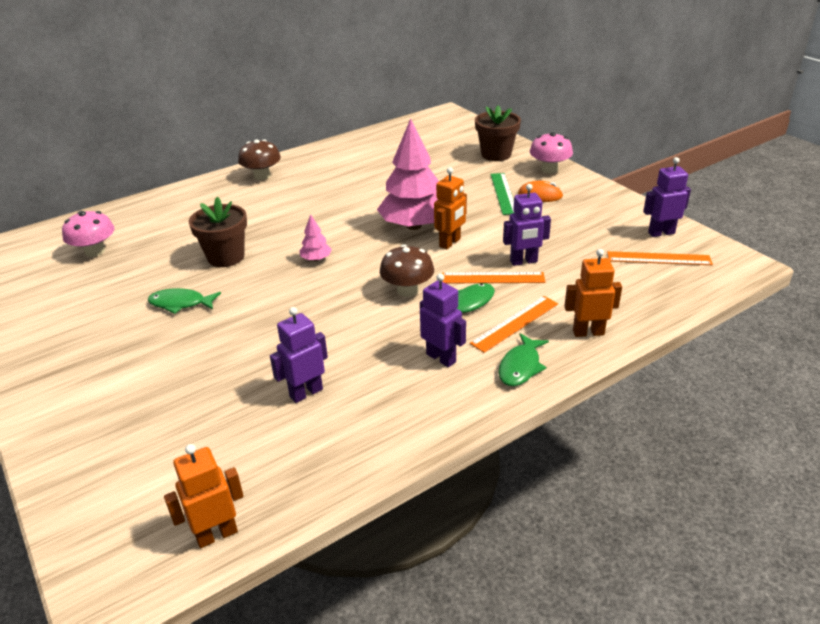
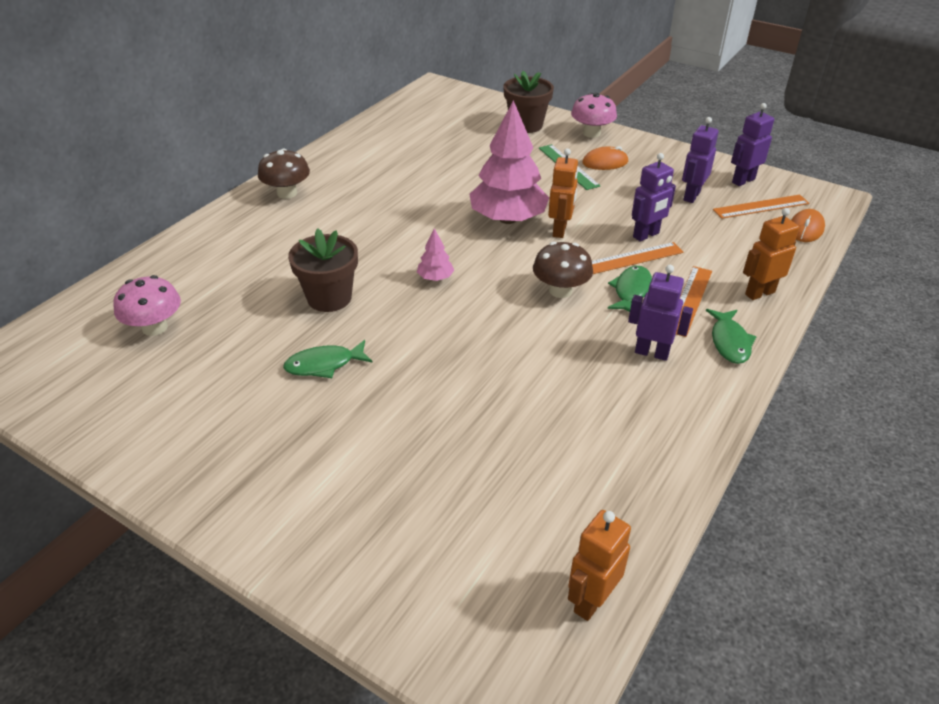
camera: 25 degrees left, 5 degrees up
(306, 393) = (551, 426): purple robot -> purple robot (691, 196)
(688, 287) = (806, 229): none -> orange mouse

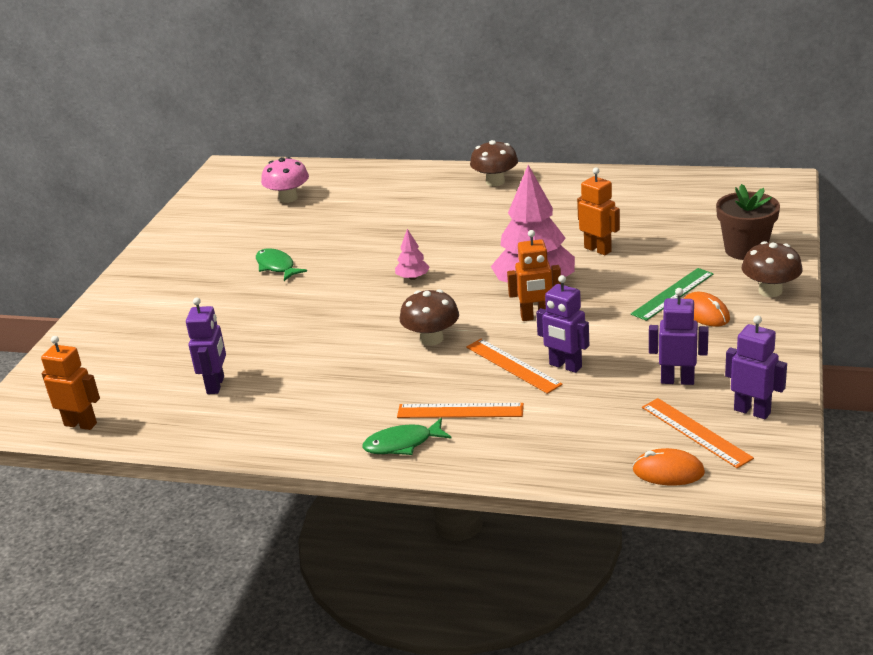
camera: 75 degrees right, 10 degrees down
(329, 298) = (357, 244): brown flower pot -> none
(591, 133) = (770, 291): pink mushroom -> brown mushroom
(631, 291) = (454, 375): green fish -> none
(651, 353) = (363, 403): purple robot -> purple robot (216, 385)
(759, 293) = (501, 452): orange robot -> orange robot (598, 249)

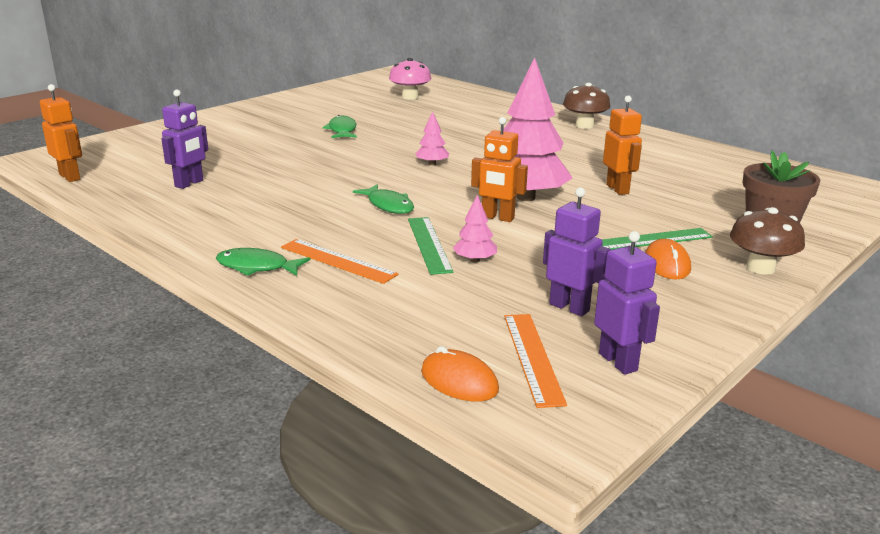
camera: 25 degrees right, 5 degrees down
(431, 339) = (388, 205): brown mushroom -> green fish
(513, 365) = (429, 244): orange ruler -> green ruler
(565, 366) = (475, 260): purple robot -> pink tree

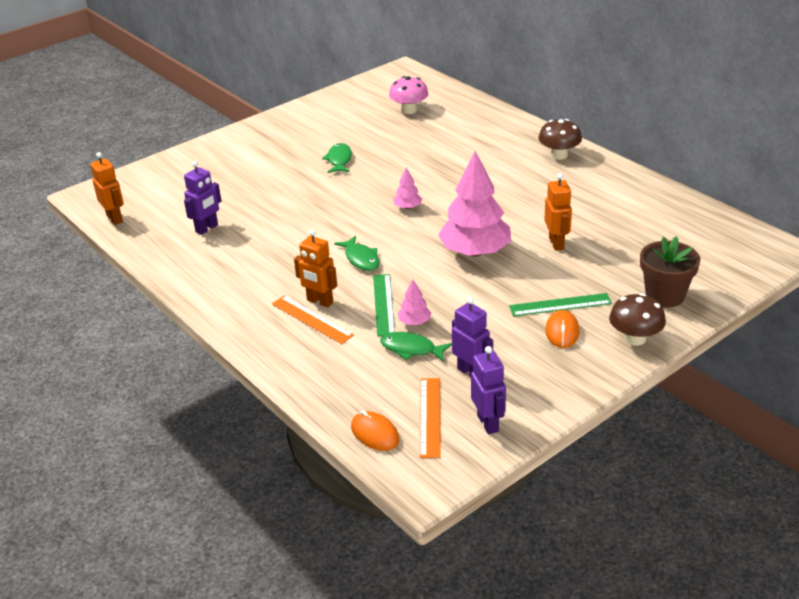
camera: 10 degrees right, 10 degrees up
(257, 267) = (252, 324): green fish -> green fish (411, 349)
(497, 218) = (445, 276): orange robot -> orange robot (319, 301)

